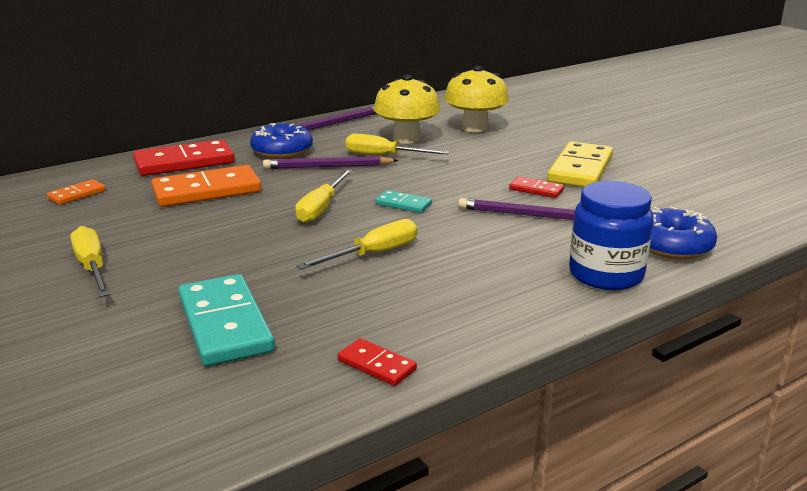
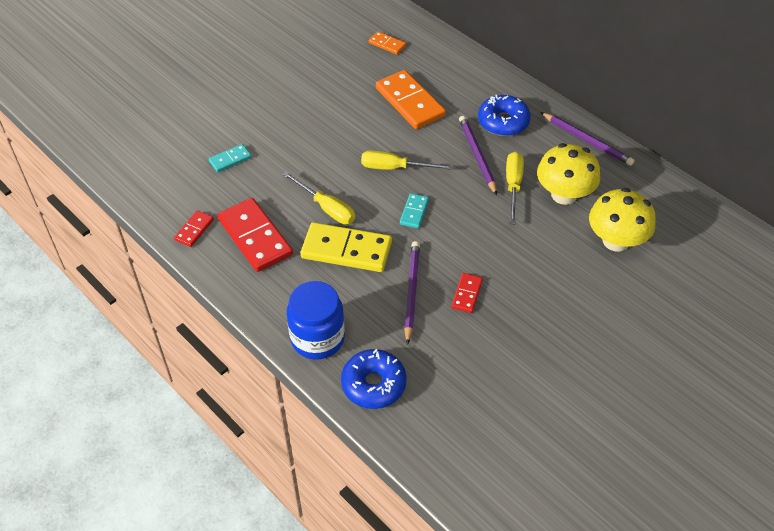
camera: 80 degrees right, 25 degrees up
(92, 267) = (287, 87): yellow screwdriver -> none
(184, 162) = (460, 76): red domino -> red domino (255, 237)
(225, 324) = (230, 159): turquoise domino -> turquoise domino, size x0.50
(580, 169) = (527, 326): yellow domino -> yellow domino (346, 250)

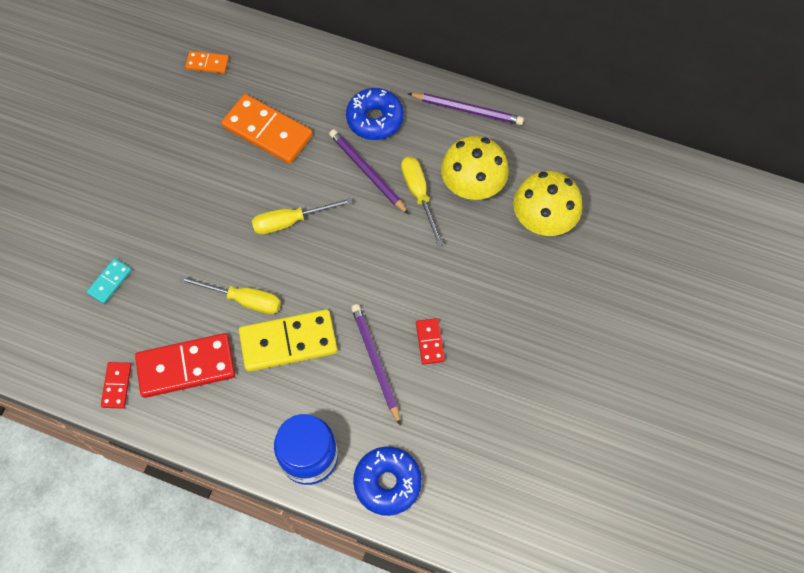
camera: 25 degrees left, 15 degrees up
(255, 237) = (186, 367): red domino -> red domino turned 45 degrees counterclockwise
(414, 212) = (335, 267): turquoise domino -> none

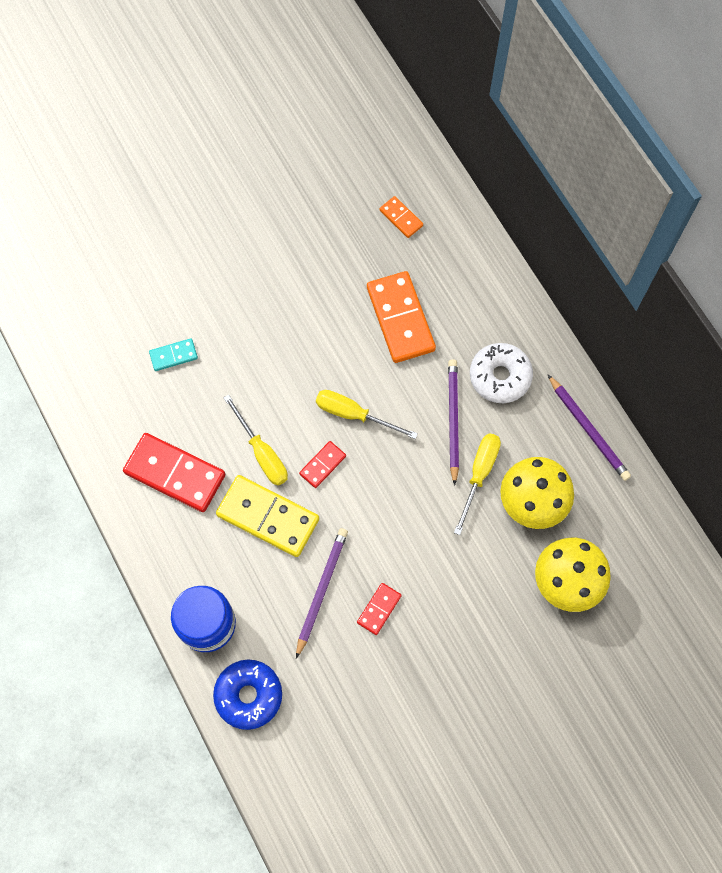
camera: 40 degrees right, 5 degrees up
(116, 386) = (113, 447): red domino -> red domino (322, 465)
(375, 119) = (500, 376): blue donut -> white donut

